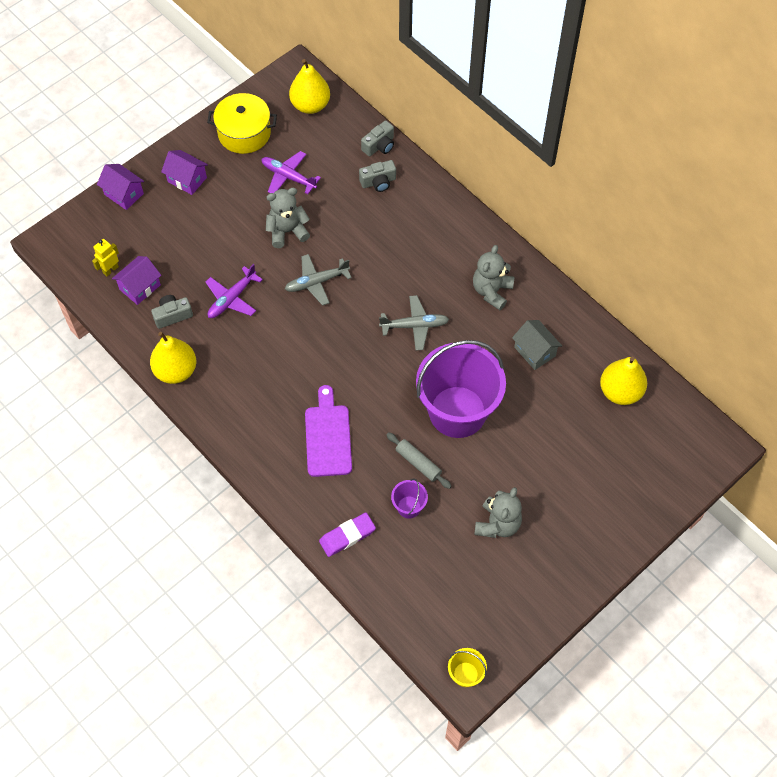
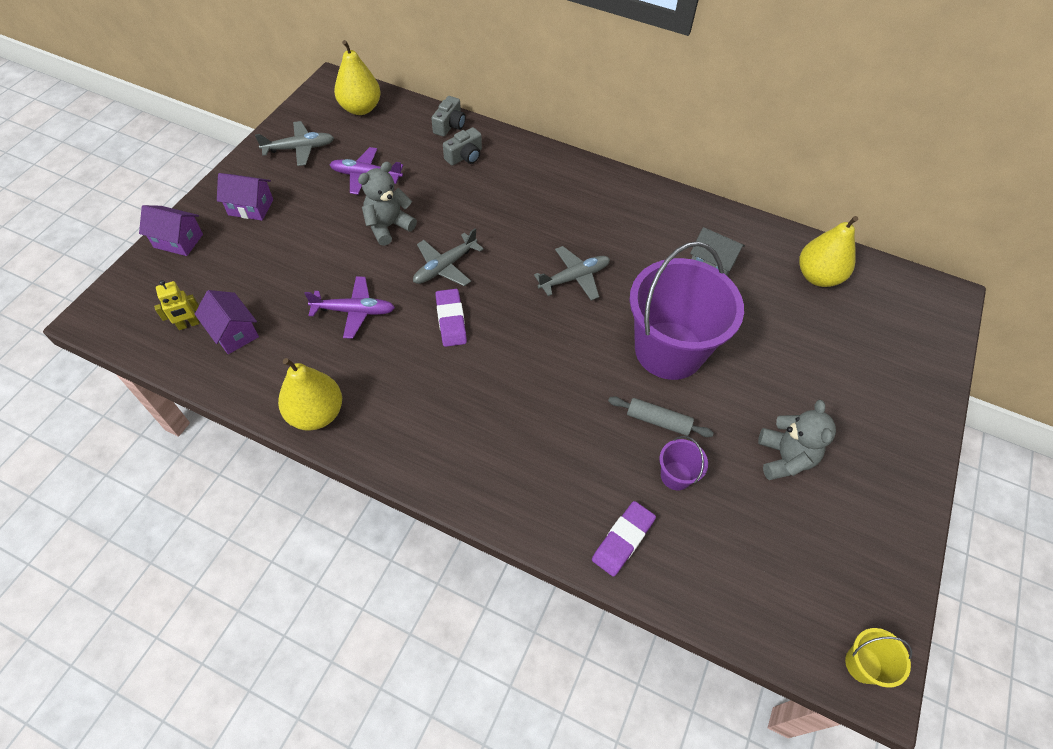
camera: 25 degrees left, 5 degrees down
(110, 270) = (188, 324): yellow robot -> yellow robot turned 135 degrees counterclockwise
(140, 287) = (234, 333): purple house -> purple house turned 60 degrees counterclockwise
(172, 315) = (287, 351): grey camera -> none
(232, 298) = (354, 311): purple plane -> purple plane turned 105 degrees counterclockwise
(244, 133) = (299, 149): yellow pot -> grey plane
(301, 330) = (451, 320): none -> purple eraser
(328, 437) = (539, 427): purple cutting board -> none
(491, 291) = (634, 222): grey teddy bear -> none

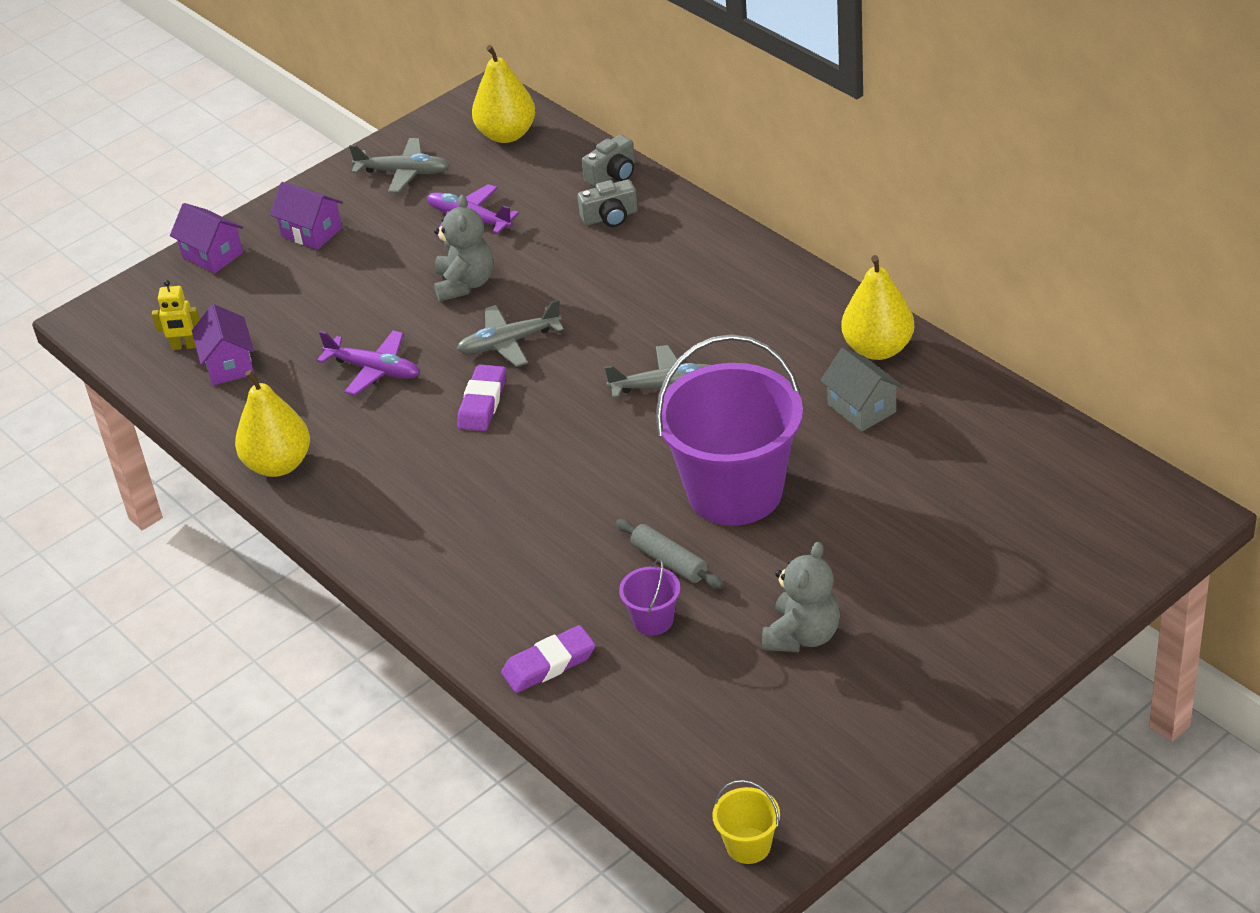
camera: 30 degrees right, 15 degrees down
(388, 226) = (465, 284): grey teddy bear -> grey teddy bear turned 105 degrees clockwise
(817, 276) = (1005, 451): yellow pear -> yellow pear (878, 349)

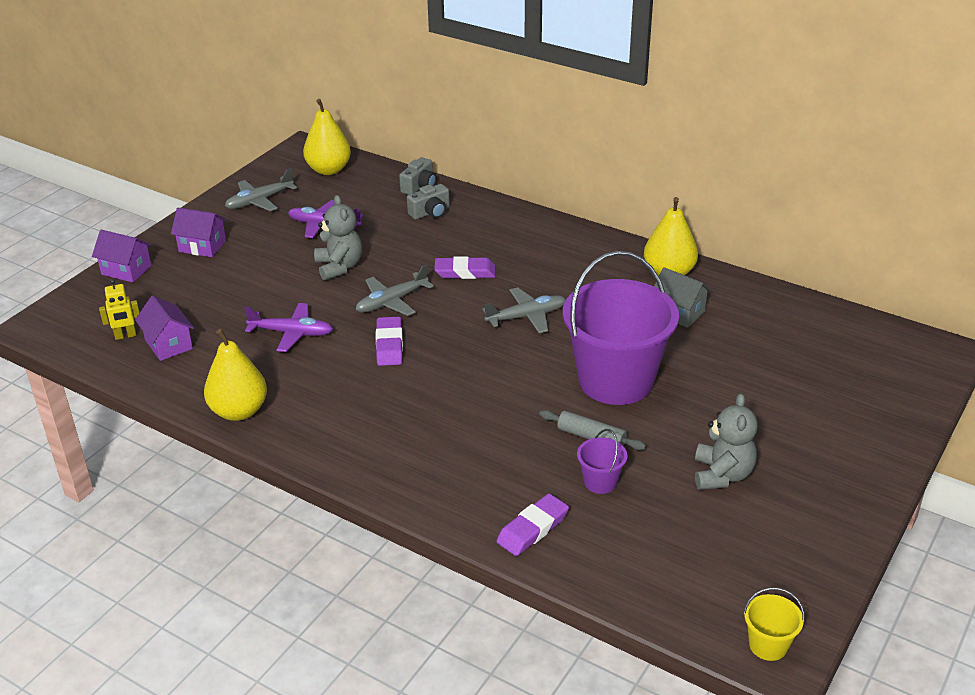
camera: 20 degrees left, 5 degrees down
(403, 173) = (259, 201): grey plane -> grey plane turned 150 degrees clockwise
(616, 312) = (465, 272): none -> purple eraser

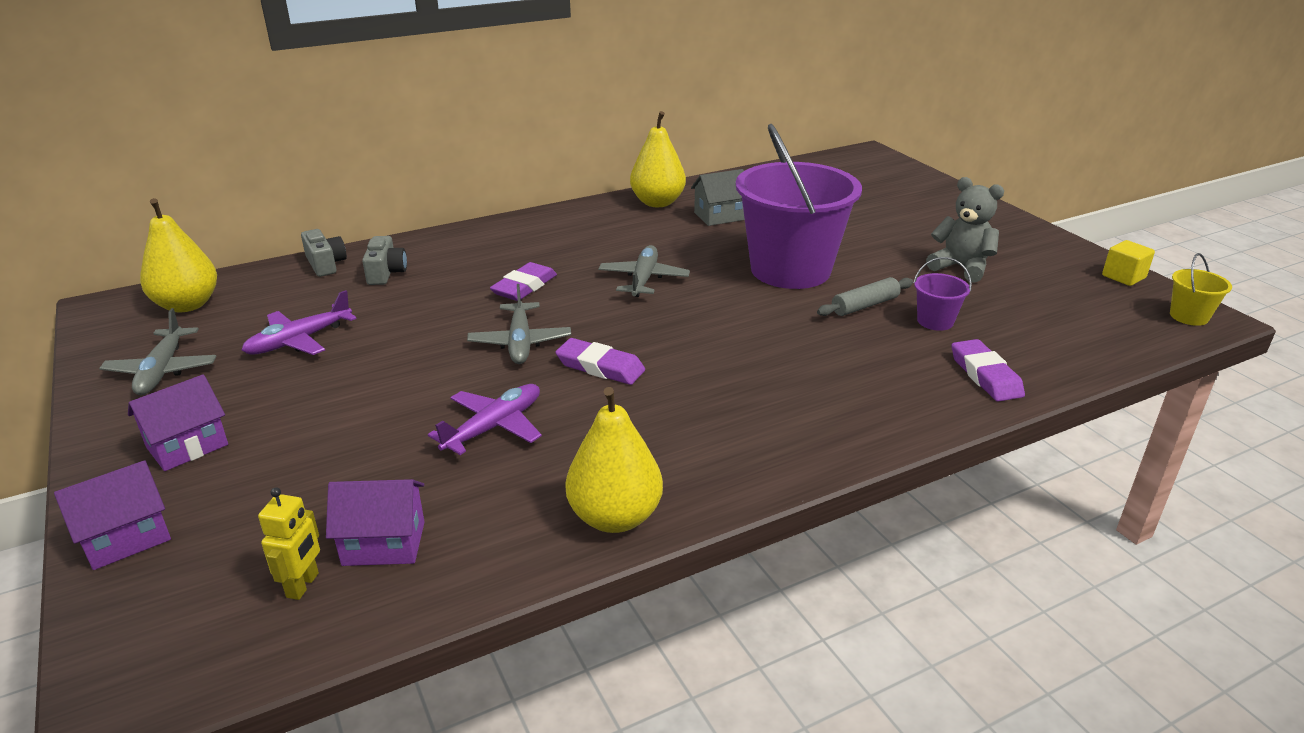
camera: 60 degrees left, 5 degrees down
(339, 267) = (403, 355): grey teddy bear -> none
(817, 587) = (1123, 277): none -> yellow cube

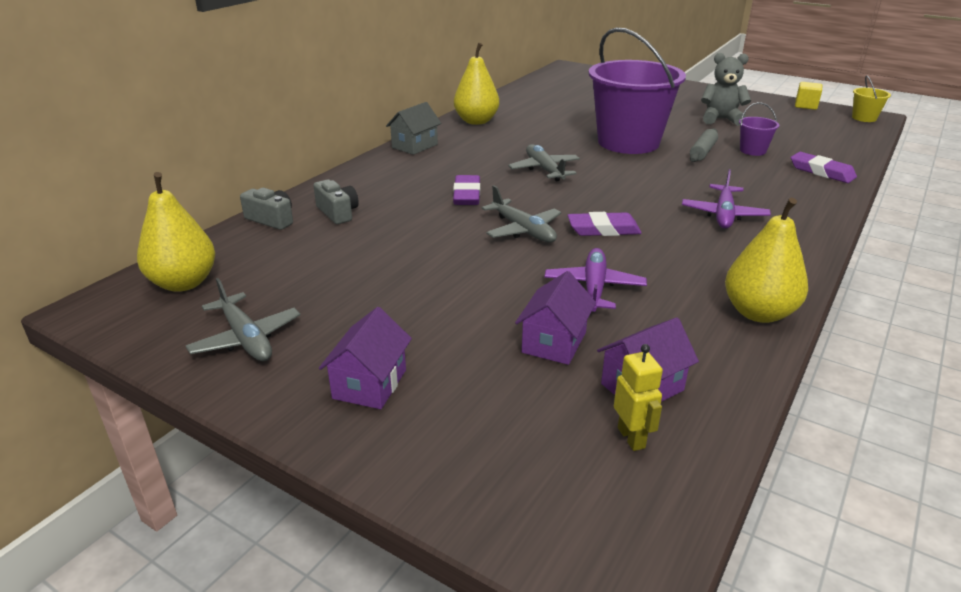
camera: 30 degrees left, 0 degrees up
(126, 538) = (431, 469): purple house -> purple house (554, 342)
(299, 340) = (341, 278): purple plane -> purple plane (723, 214)
(719, 216) = (532, 121): grey house -> grey house (415, 146)

